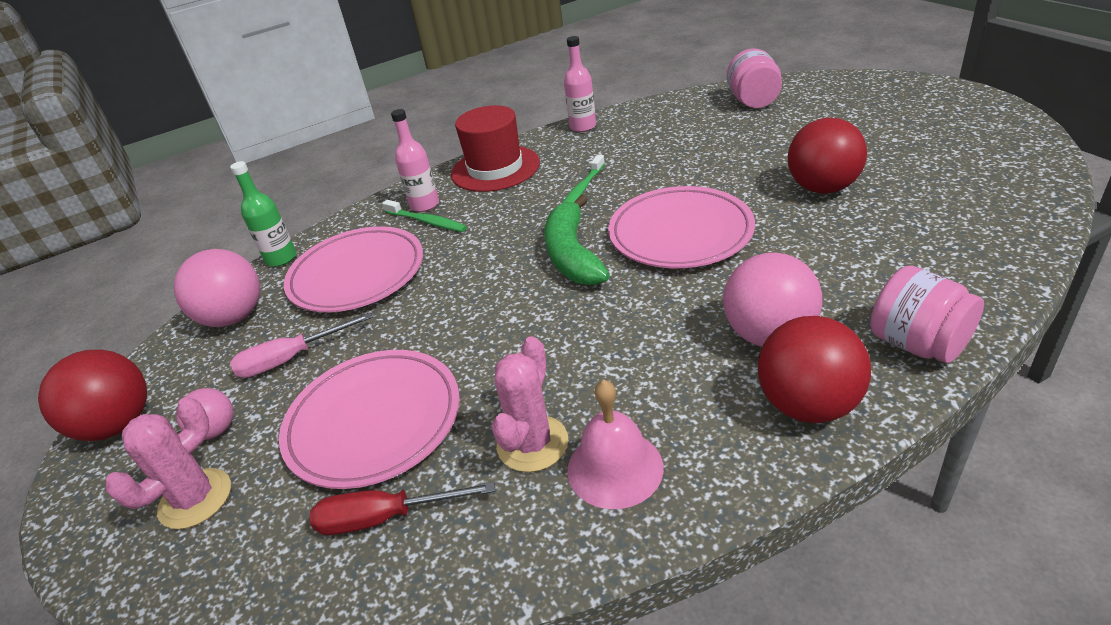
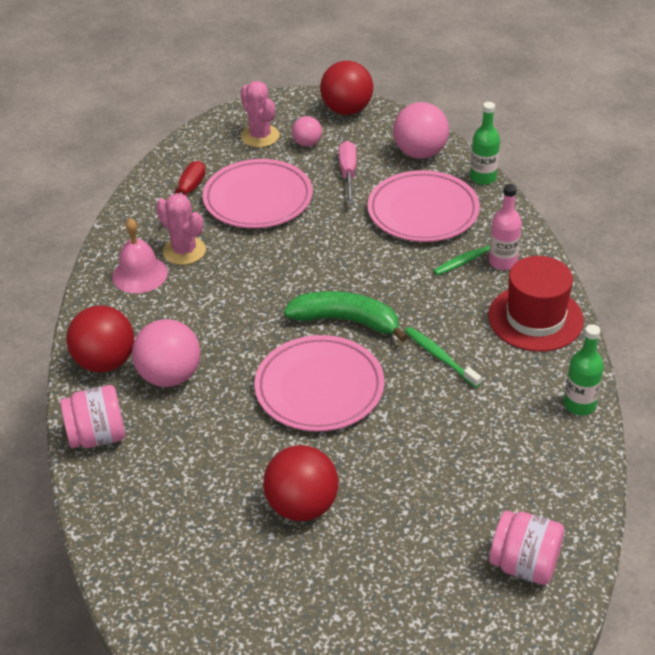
camera: 110 degrees right, 5 degrees up
(583, 127) = (579, 405): pink bottle -> green bottle

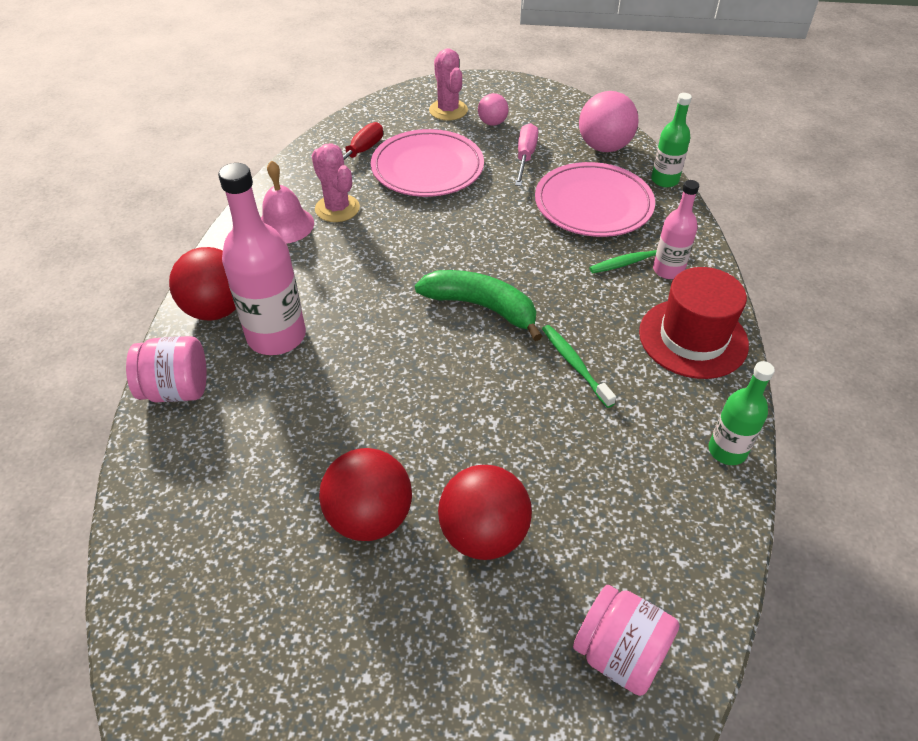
camera: 10 degrees right, 5 degrees up
(170, 376) = (276, 336): pink ball -> pink bottle
(319, 388) = (431, 377): pink plate -> none
(347, 110) = (540, 97): red ball -> red ball (483, 534)

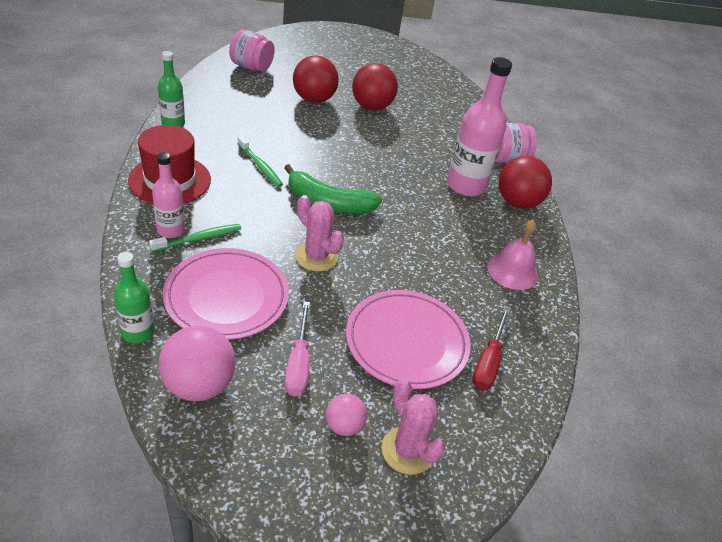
camera: 165 degrees right, 5 degrees down
(337, 208) = (476, 288): pink cactus -> pink cactus (316, 257)

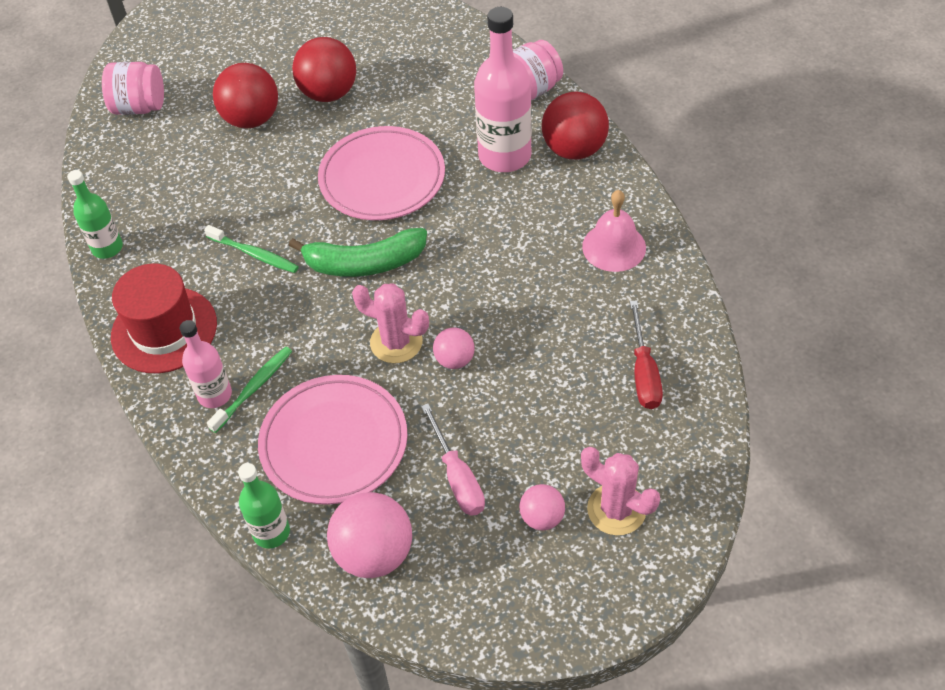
camera: 15 degrees left, 10 degrees up
(350, 287) = (454, 360): none -> pink ball
(406, 342) = (550, 394): pink plate -> pink plate (382, 178)

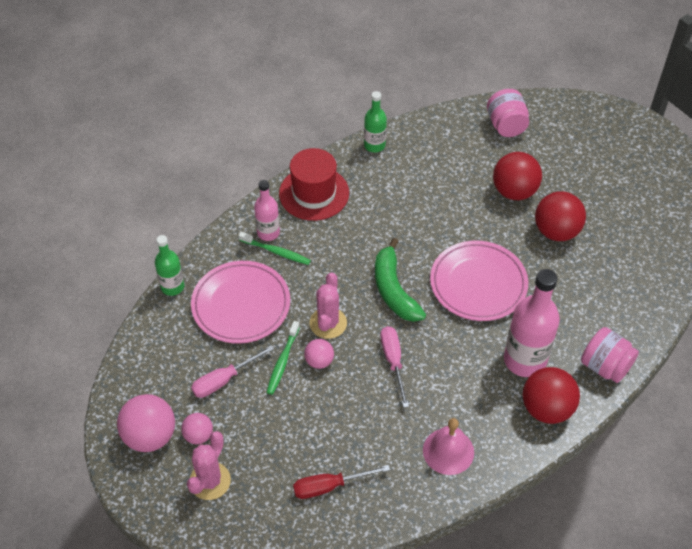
camera: 75 degrees right, 0 degrees up
(254, 254) = (387, 224): green toothbrush -> green toothbrush (282, 361)
(374, 553) = (163, 344): pink ball -> pink ball (150, 436)
(475, 280) = (393, 361): none -> pink screwdriver

